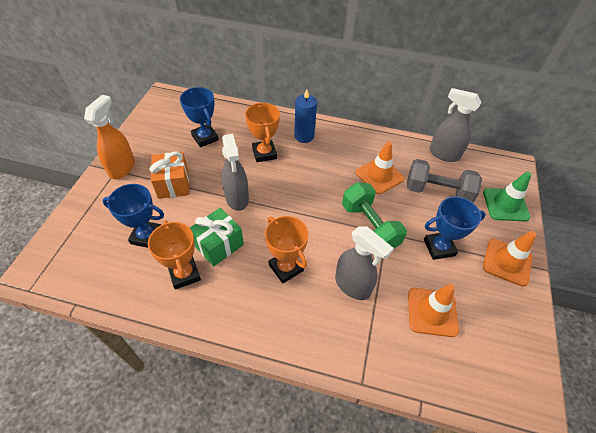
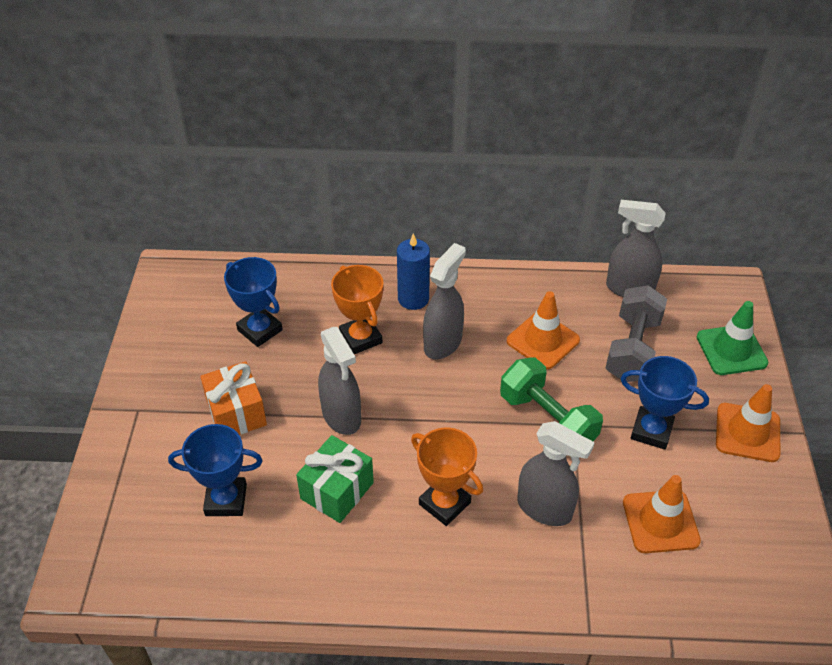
camera: 10 degrees left, 5 degrees down
(122, 168) = (147, 403): orange spray bottle -> none
(184, 274) = (301, 542): orange trophy -> none
(315, 165) = (443, 343): none -> grey spray bottle
(437, 191) = (632, 349): grey dumbbell -> grey dumbbell turned 75 degrees counterclockwise
(439, 247) = (651, 431): blue trophy -> blue trophy turned 45 degrees clockwise

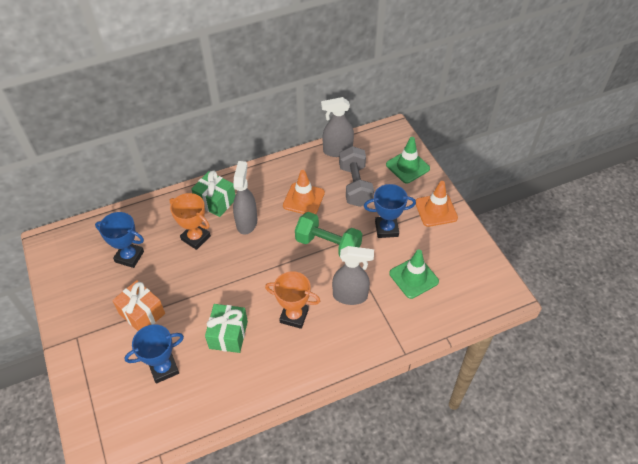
camera: 25 degrees left, 5 degrees up
(341, 416) = (208, 290): grey spray bottle -> none
(413, 299) = (215, 201): blue candle -> green gift
(660, 521) = (413, 277): orange traffic cone -> green traffic cone

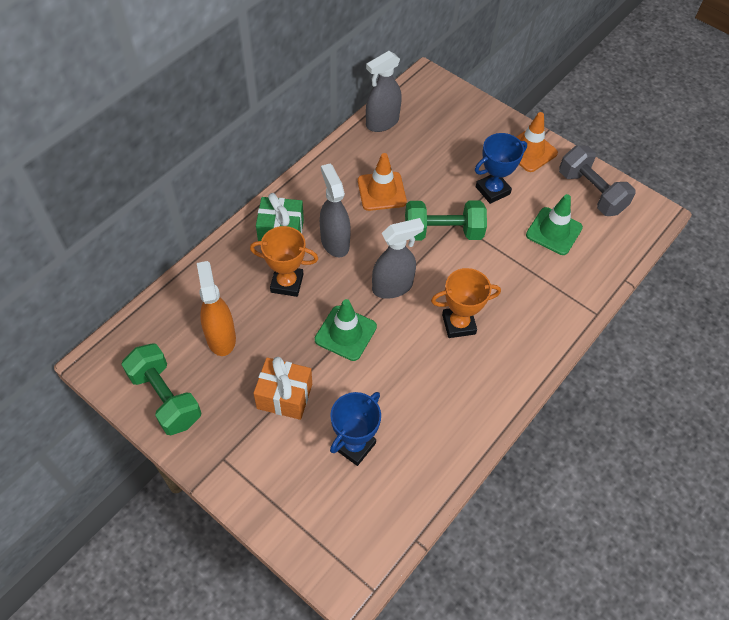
camera: 30 degrees left, 5 degrees up
(69, 281) = (165, 398): none -> green dumbbell
(129, 256) = (221, 337): blue trophy -> orange spray bottle
(228, 335) = (401, 375): green gift -> none
(350, 296) = (503, 277): grey spray bottle -> grey spray bottle (392, 287)
(355, 185) = (428, 155): grey dumbbell -> grey dumbbell (591, 192)
(407, 166) = (470, 114): green traffic cone -> green traffic cone (345, 333)

